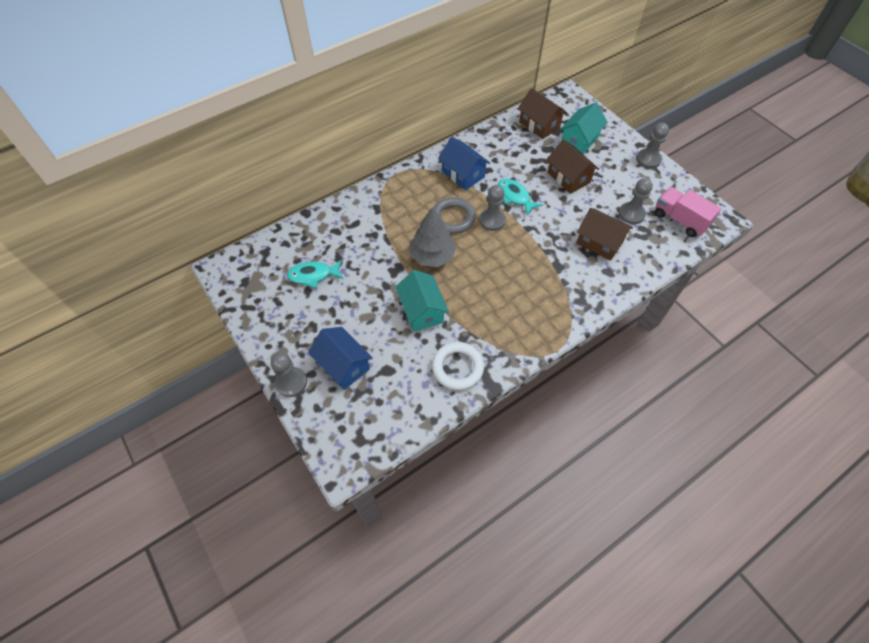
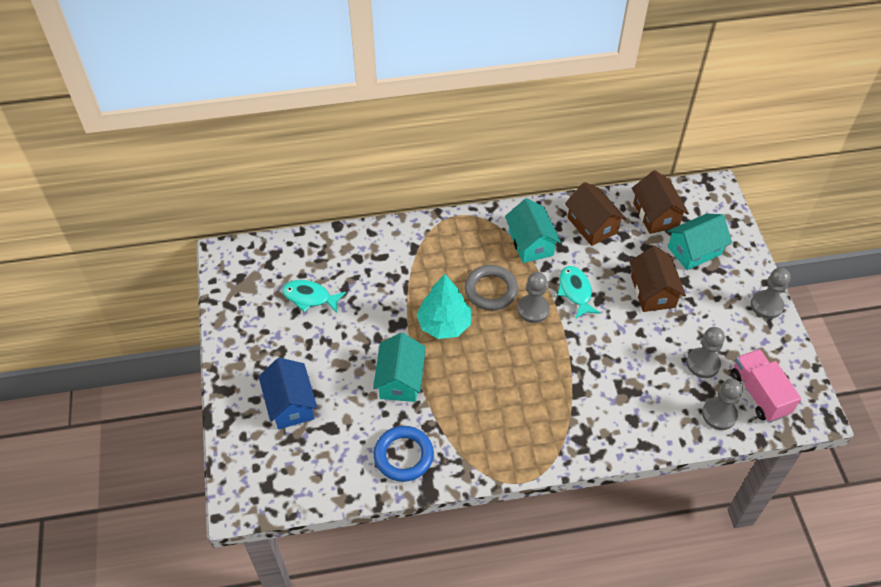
camera: 25 degrees right, 5 degrees down
(291, 382) = (232, 400): grey pawn -> grey pawn (719, 414)
(432, 255) = (444, 324): grey tree -> turquoise tree
(457, 367) = (403, 456): white ring -> blue ring
(463, 174) = (531, 243): blue house -> turquoise house
(599, 242) = (643, 382): brown house -> brown house (592, 225)

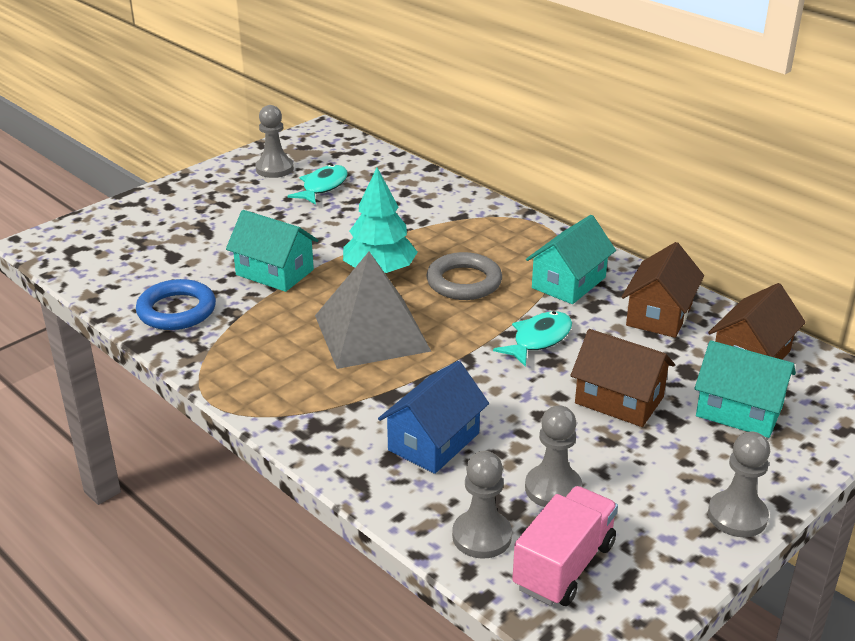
camera: 55 degrees right, 20 degrees down
(290, 404) = (181, 225): blue house -> blue house (433, 442)
(310, 297) = (322, 187): turquoise fish -> turquoise fish turned 45 degrees clockwise
(400, 380) = (274, 272): turquoise house -> turquoise house turned 60 degrees clockwise
(509, 365) = (371, 332): none -> grey pyramid
(533, 309) = (472, 320): grey pawn -> grey pawn (274, 169)
(653, 292) = (619, 400): brown house -> brown house turned 75 degrees clockwise

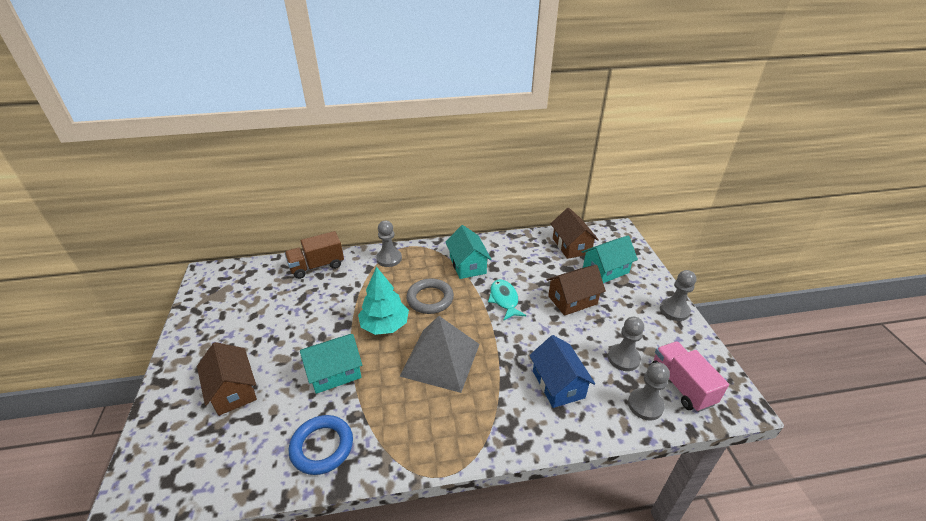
camera: 55 degrees left, 5 degrees up
(274, 169) = (219, 315): grey pawn -> grey pawn (389, 258)
(322, 187) = (269, 304): turquoise fish -> none
(417, 183) = (317, 266): none -> brown truck
(659, 315) = (519, 253): brown house -> brown house (233, 390)

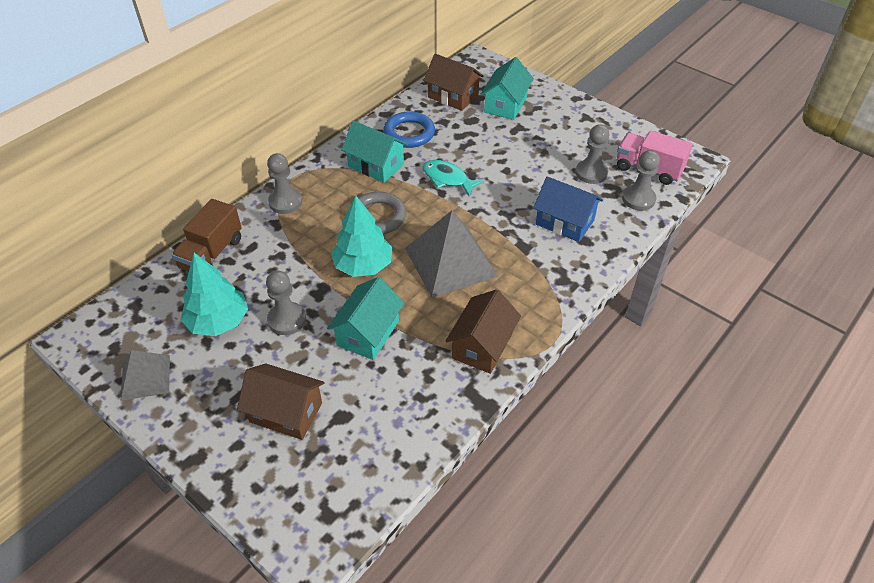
camera: 40 degrees left, 10 degrees up
(204, 316) = (145, 377): none -> grey pyramid
(272, 308) = (218, 321): none -> turquoise tree
(322, 447) = (434, 392): blue ring -> blue ring (409, 133)
(572, 300) = (505, 147): brown house -> brown house (482, 345)
(674, 310) = (591, 112): grey pawn -> grey pawn (287, 320)

